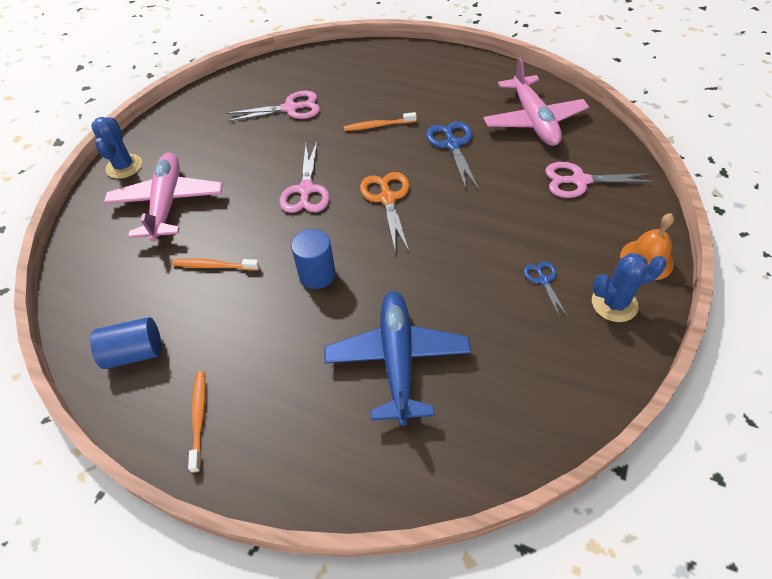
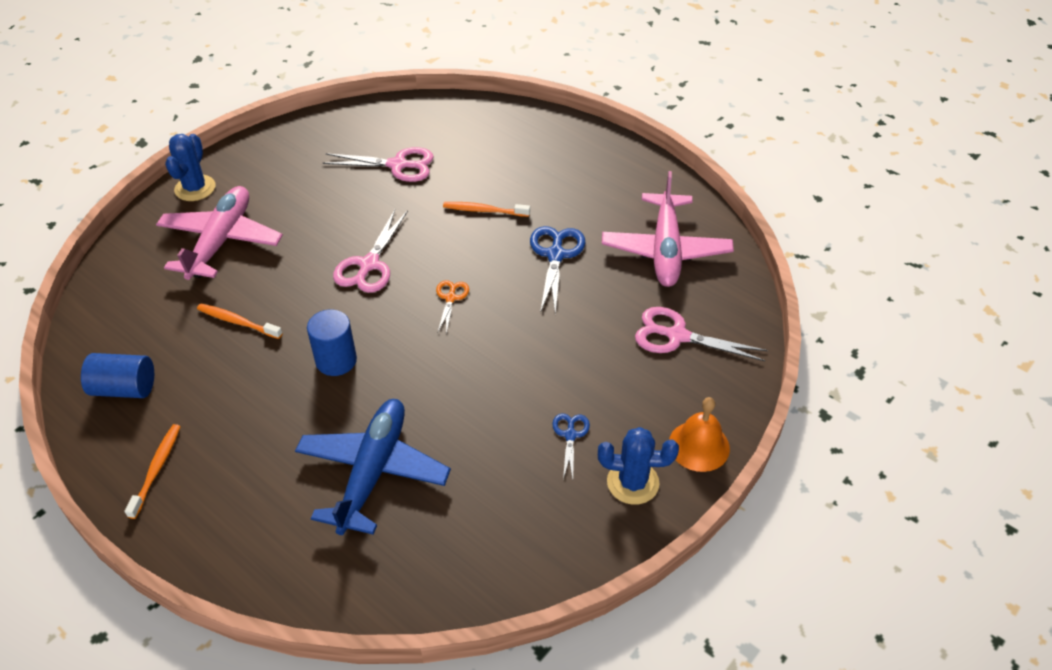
camera: 15 degrees right, 5 degrees down
(387, 199) = (451, 298): orange scissors -> orange scissors, size x0.57

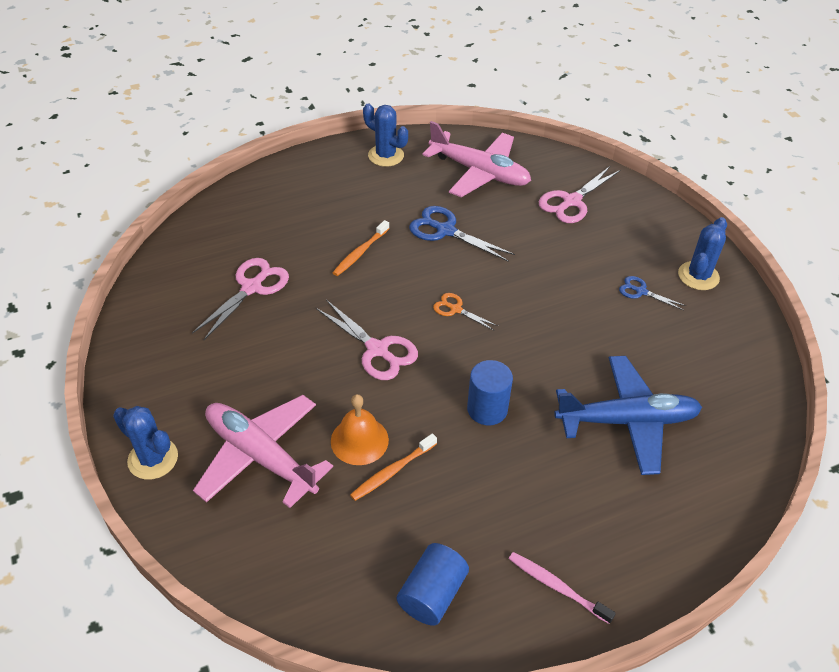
camera: 65 degrees left, 0 degrees up
(156, 469) = (556, 586): orange toothbrush -> pink toothbrush
(373, 471) = (627, 421): blue plane -> blue plane turned 135 degrees clockwise
(635, 177) = (386, 155): none -> blue cactus
(699, 446) = (679, 232): orange bell -> orange bell (359, 440)

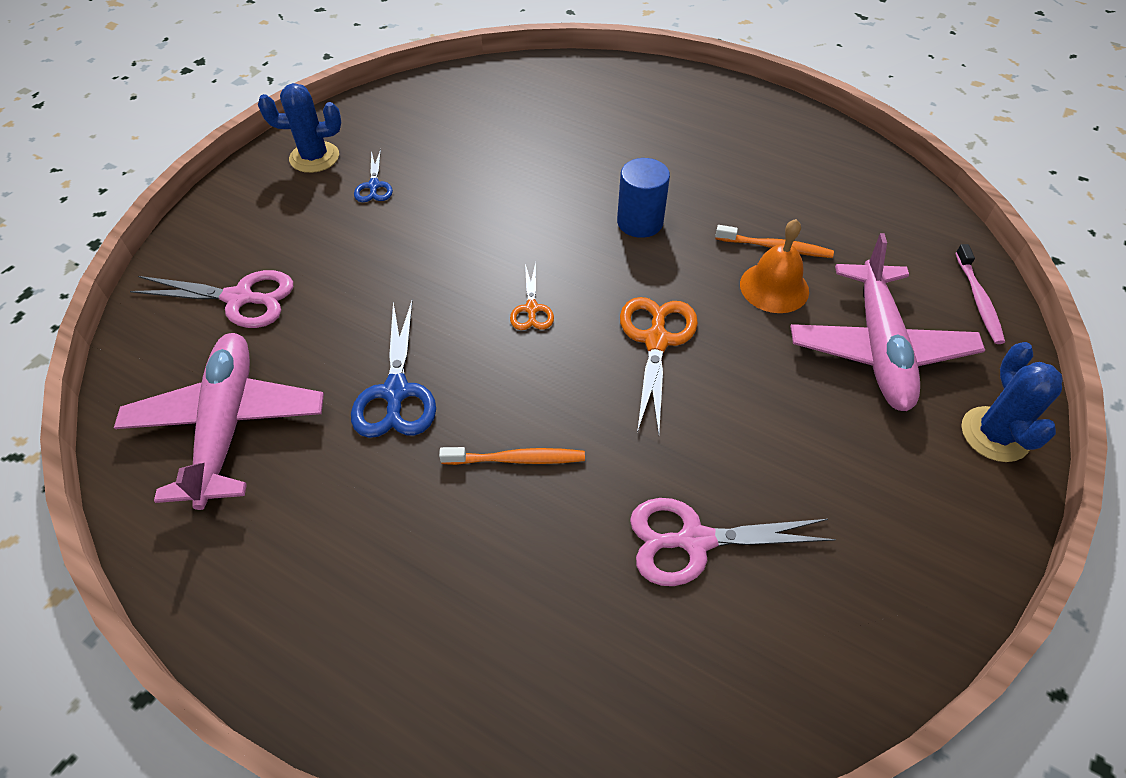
camera: 125 degrees left, 5 degrees up
(377, 350) = (656, 340): pink scissors -> orange scissors
(386, 155) = (252, 580): blue cactus -> none
(432, 594) = (840, 172): blue cylinder -> none
(556, 586) = (753, 119): pink toothbrush -> pink toothbrush (978, 300)
(627, 421) = (559, 139): blue plane -> none

